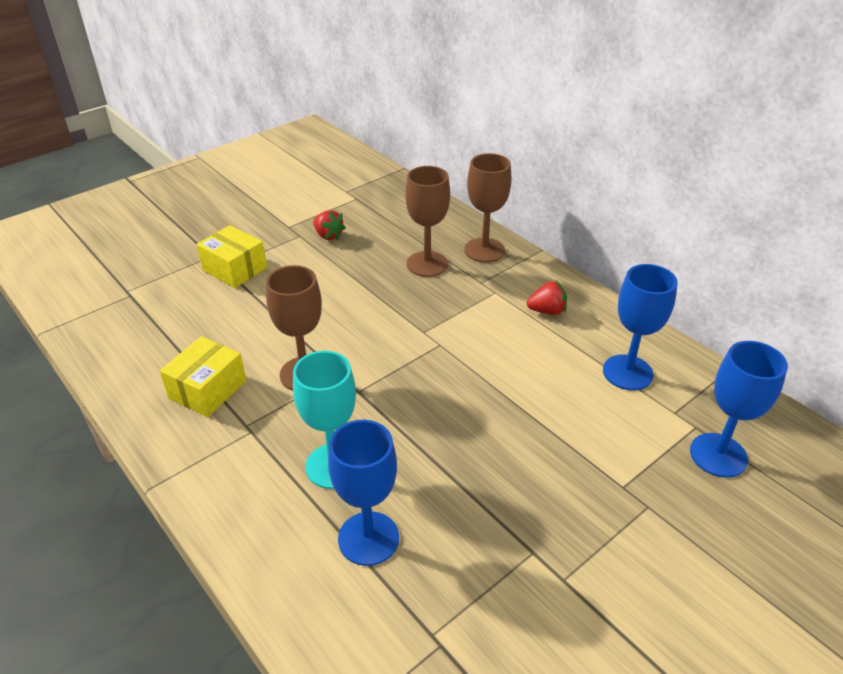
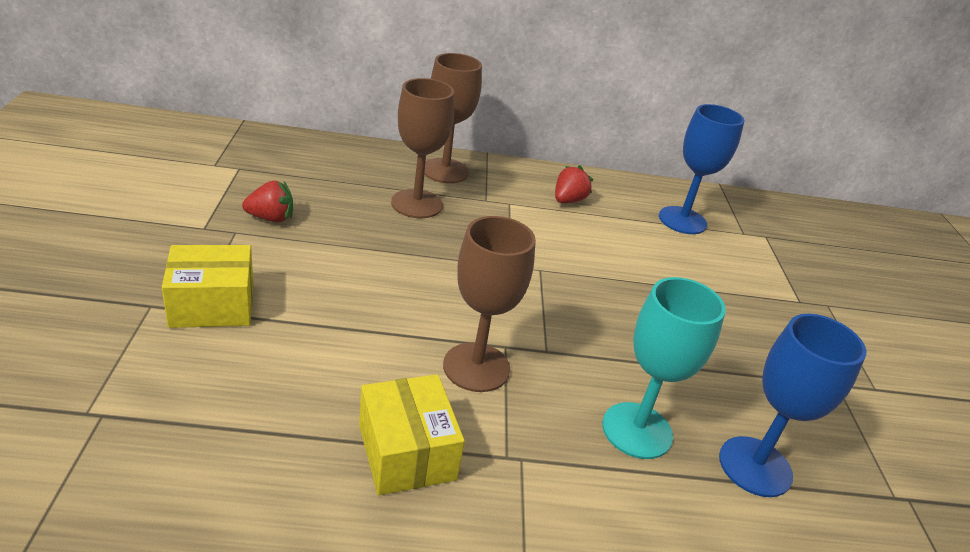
camera: 55 degrees left, 5 degrees down
(718, 455) = (801, 247): blue goblet -> none

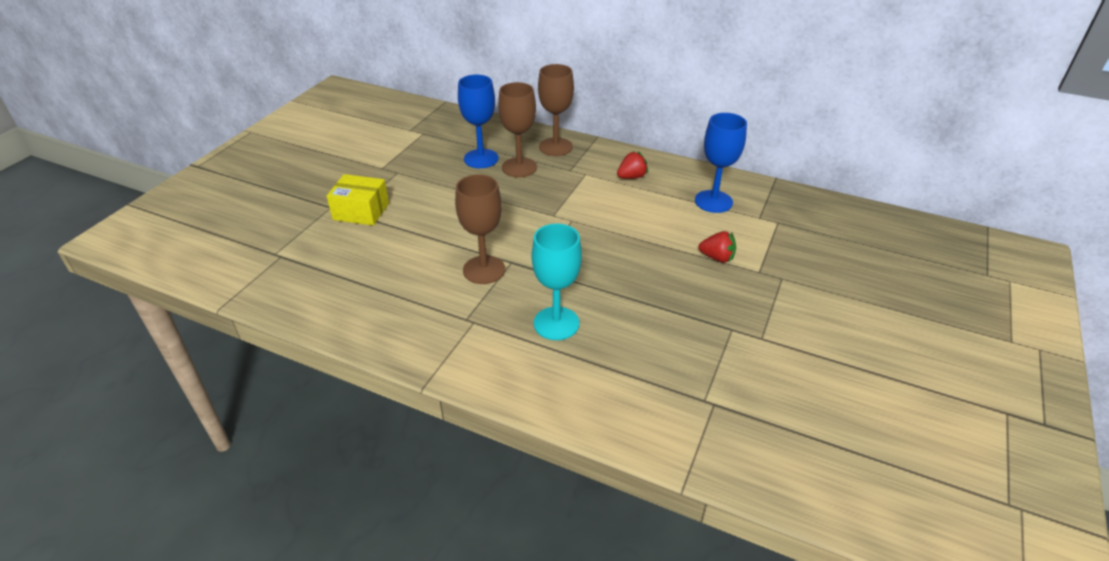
camera: 30 degrees right, 5 degrees up
(271, 218) = (422, 166): red strawberry -> red strawberry (717, 257)
(407, 452) = (413, 304): yellow box -> none
(755, 466) = (618, 360): blue goblet -> blue goblet (481, 159)

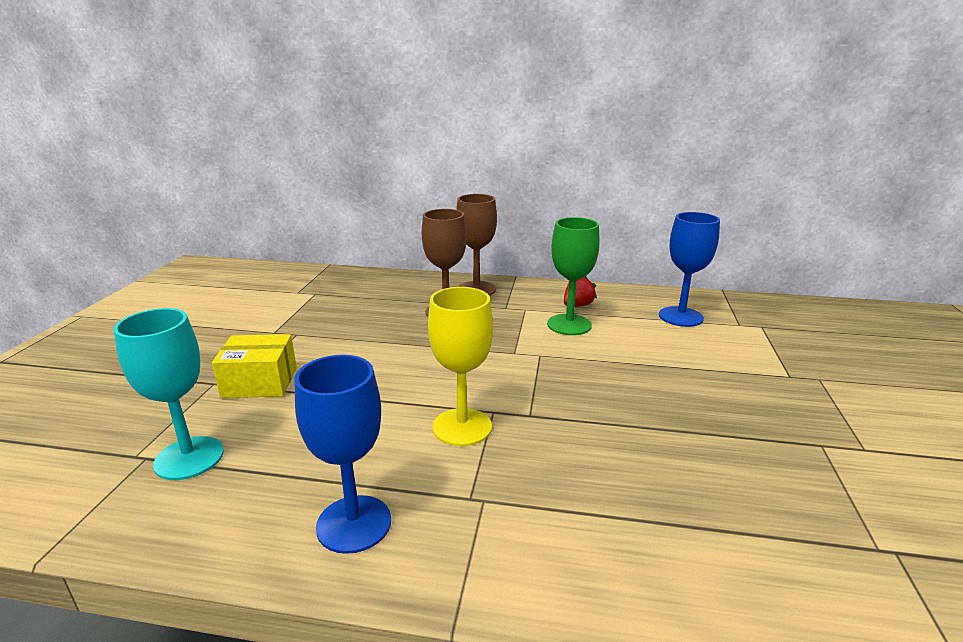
camera: 15 degrees left, 15 degrees down
(481, 159) = (396, 309): blue goblet -> blue goblet (354, 524)
(484, 270) = (462, 427): brown goblet -> yellow goblet
(556, 323) = (601, 479): turquoise goblet -> turquoise goblet (189, 458)
(612, 195) = (569, 325): none -> green goblet
(717, 257) = (732, 369): red strawberry -> none

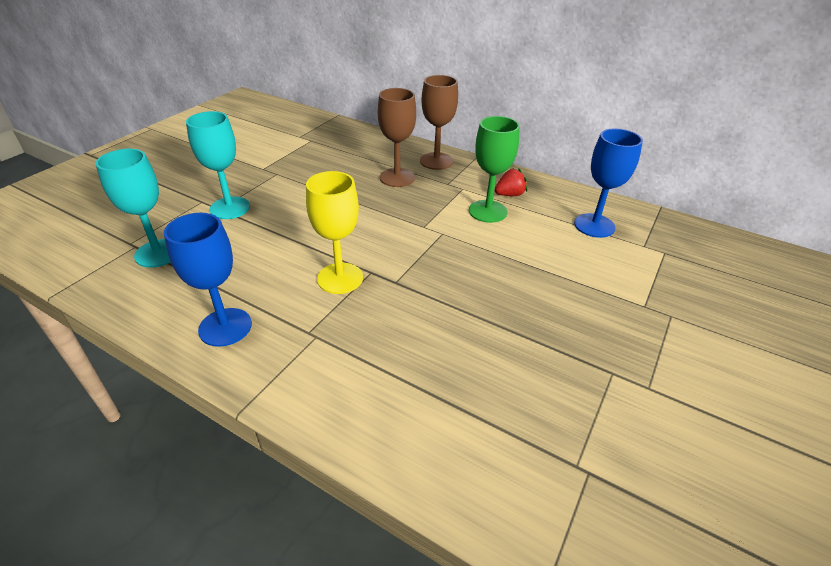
camera: 20 degrees right, 15 degrees up
(260, 382) = (230, 208): yellow box -> turquoise goblet

